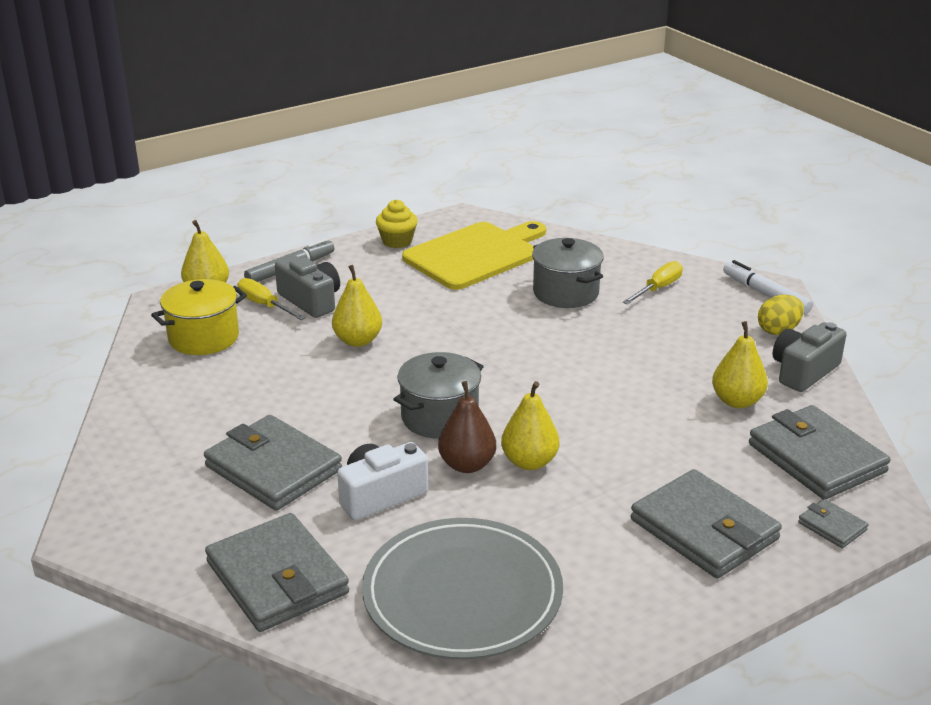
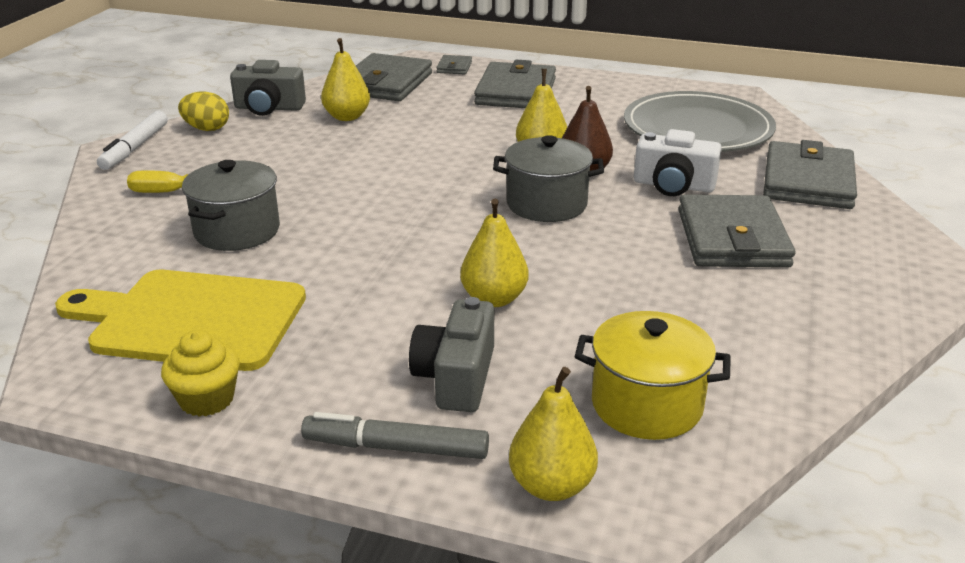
camera: 130 degrees left, 0 degrees up
(264, 305) = (515, 407): yellow screwdriver -> none

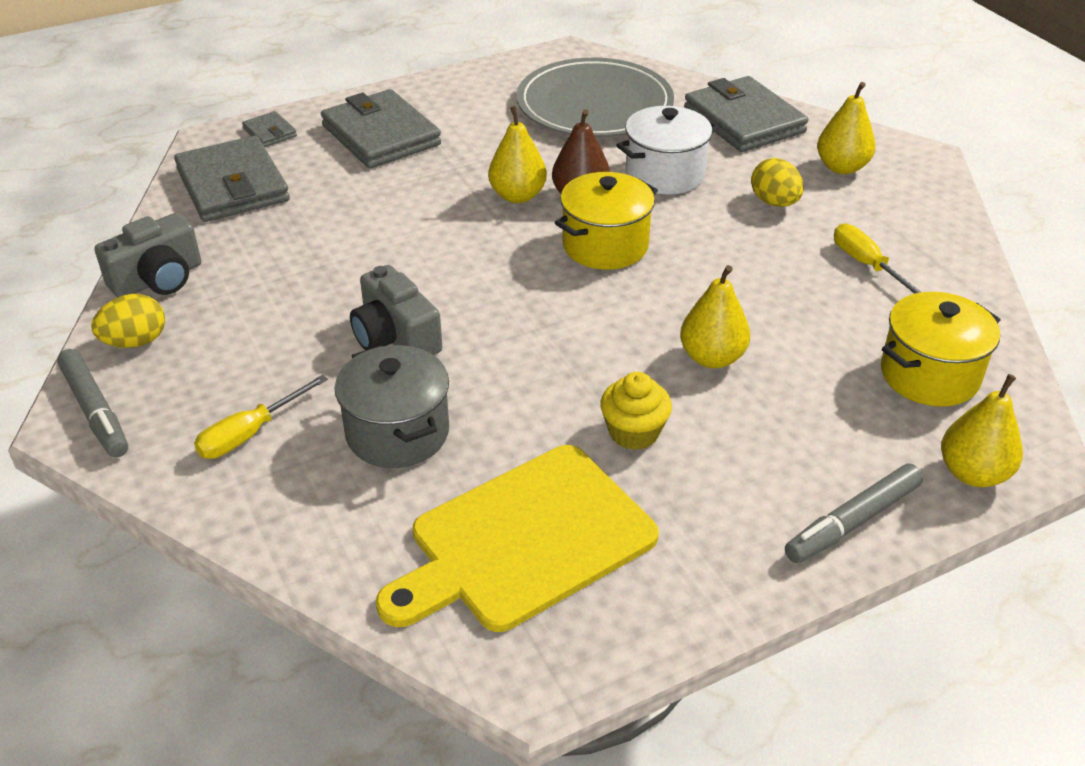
camera: 45 degrees left, 10 degrees up
(135, 148) = (95, 411): white marker -> grey marker
(207, 399) = (669, 593): yellow cupcake -> yellow cupcake (634, 432)
(347, 117) = (266, 247): yellow pear -> yellow pear (841, 167)
(456, 377) = (796, 440): grey camera -> grey camera (395, 337)
(546, 204) = (605, 245): grey pot -> yellow pot
(673, 186) = (665, 174): white camera -> white pot
(732, 238) = (774, 202): grey wallet -> yellow egg
(736, 311) = (867, 265): none -> yellow screwdriver

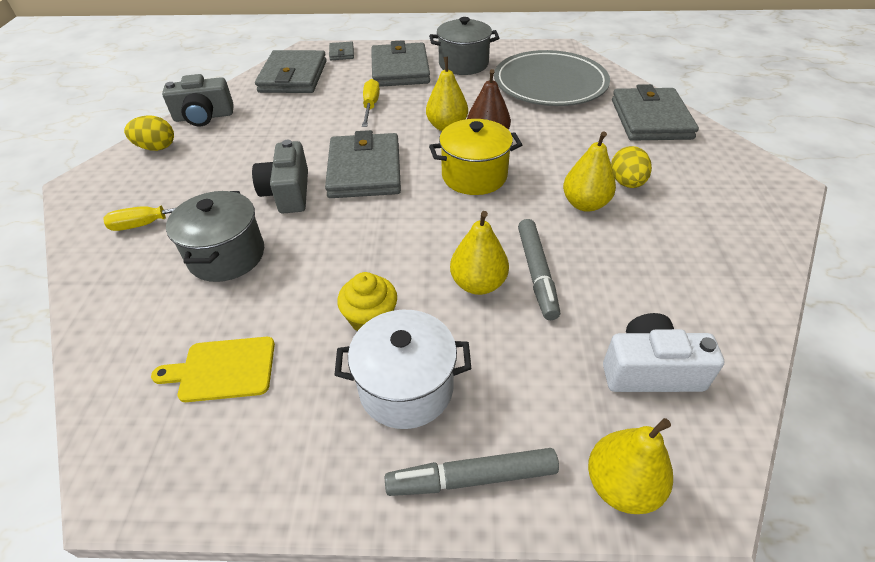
camera: 30 degrees right, 5 degrees up
(95, 411) = (97, 180): grey marker -> grey marker (536, 273)
(461, 106) = (463, 64): none -> grey pot
(467, 280) = (365, 170): none -> grey wallet
(524, 541) = (223, 369): yellow cutting board -> yellow cutting board, size x0.52
(665, 174) = (559, 140): white pot -> white pot (406, 387)
(841, 167) = (704, 173): yellow pear -> yellow pear (585, 204)
(867, 265) = (666, 255): yellow screwdriver -> yellow screwdriver (370, 106)
(929, 375) = (650, 370): yellow pot -> white camera

